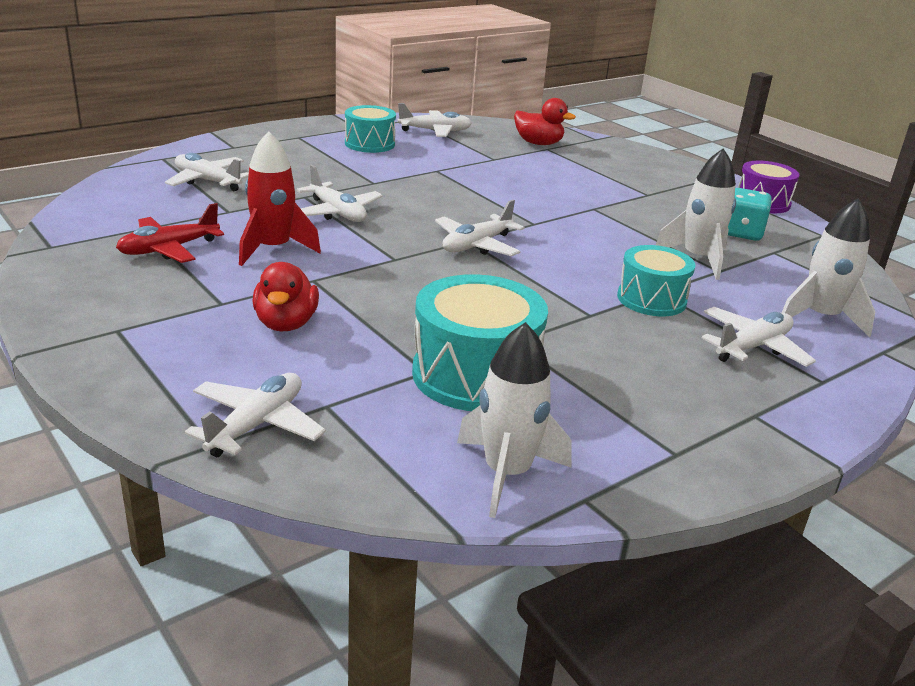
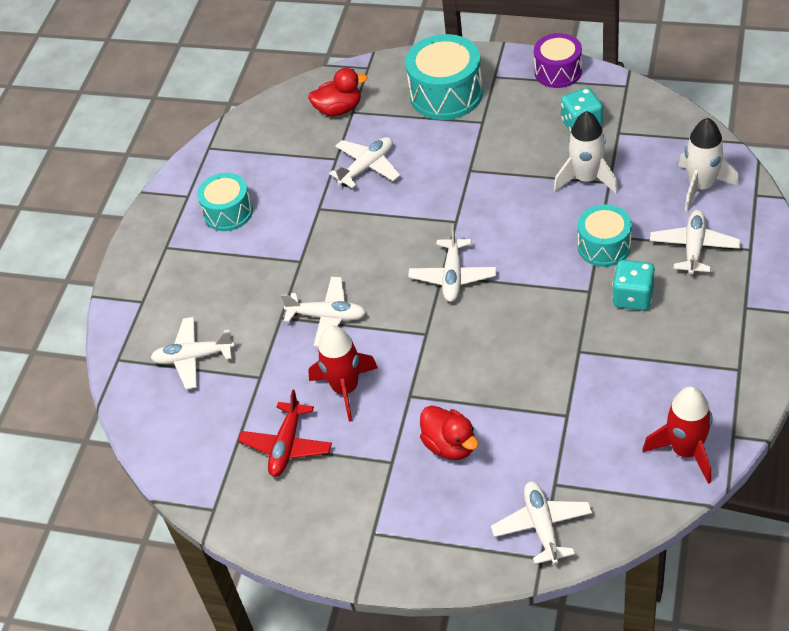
camera: 30 degrees left, 20 degrees up
(435, 131) = (248, 153): white plane -> white plane (367, 167)
(475, 375) = (592, 396): turquoise drum -> turquoise drum (446, 94)
(507, 473) = (685, 451): white rocket -> red rocket
(630, 341) = (633, 297): none -> turquoise dice

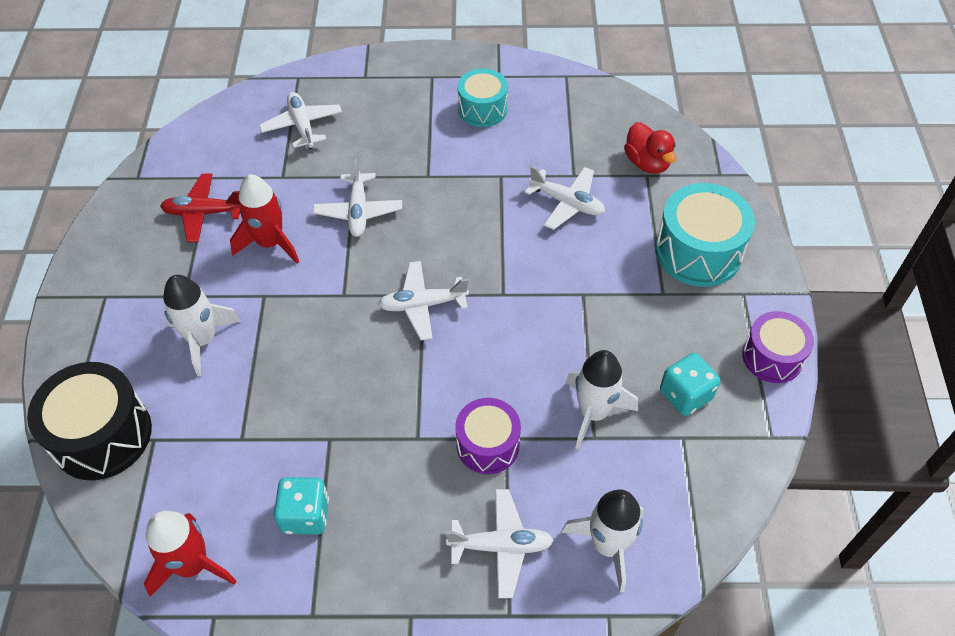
camera: 70 degrees right, 5 degrees up
(450, 445) = (202, 340): red duck -> white rocket
(542, 526) = (102, 435): white plane -> black drum
(604, 246) = (488, 445): turquoise drum -> purple drum
(633, 297) = (413, 485): turquoise dice -> turquoise dice (305, 515)

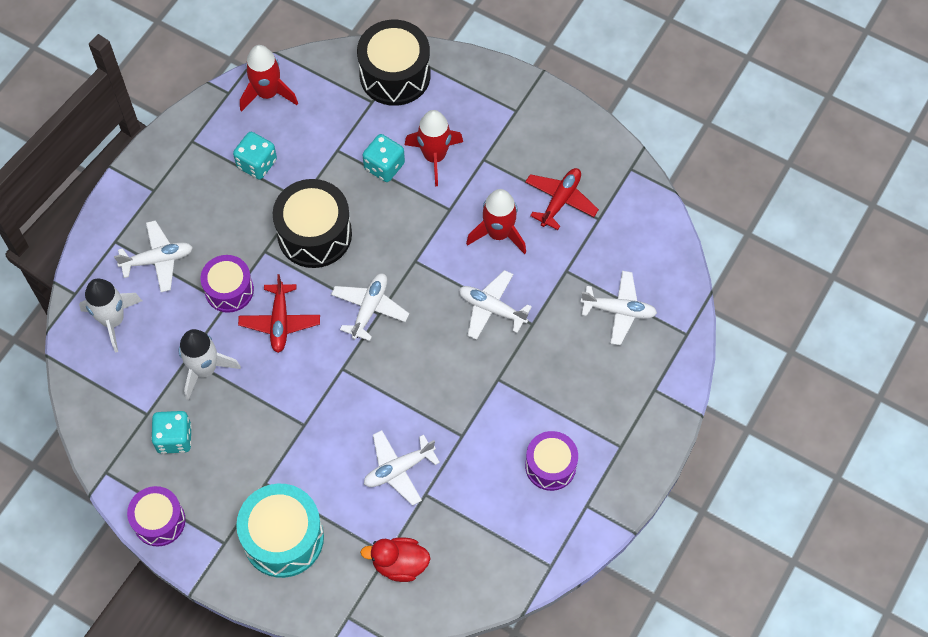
camera: 120 degrees right, 10 degrees up
(202, 340) = (434, 157): white rocket -> red rocket
(240, 380) = (384, 166): none -> turquoise dice
(366, 400) = (314, 234): none -> black drum
(482, 109) = (550, 466): turquoise drum -> purple drum
(491, 374) = (280, 322): none -> red plane
(501, 546) = (158, 260): white plane -> white plane turned 135 degrees counterclockwise

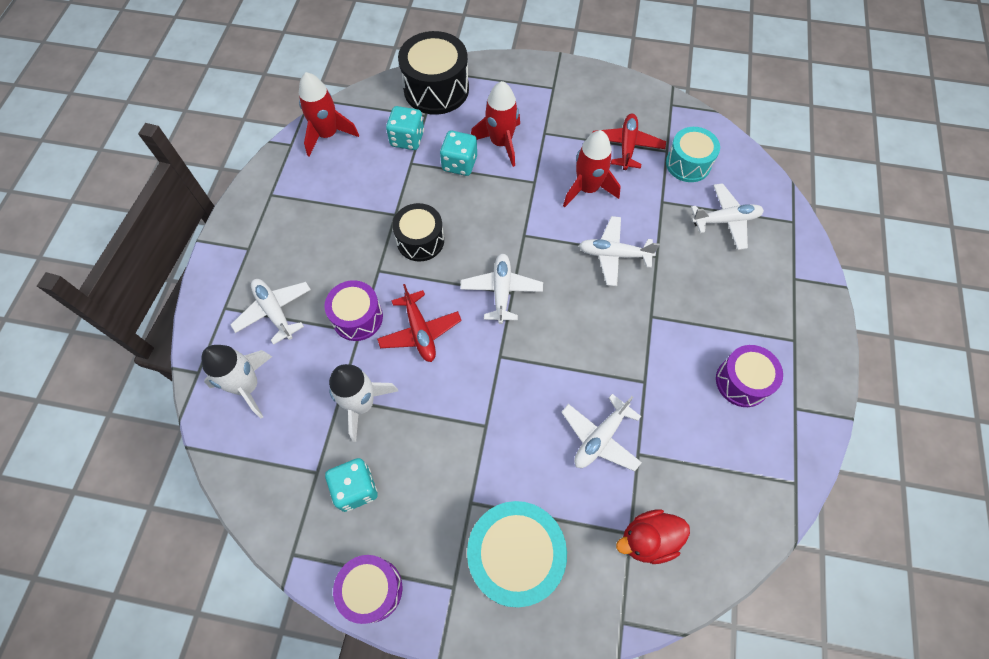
camera: 20 degrees left, 0 degrees up
(158, 260) = (274, 312): white plane -> white plane turned 90 degrees counterclockwise
(257, 164) = (341, 196): turquoise dice -> turquoise dice (407, 139)
(314, 234) = (420, 240): black drum -> black drum, size x0.64
(613, 239) = (688, 164): none -> turquoise drum

